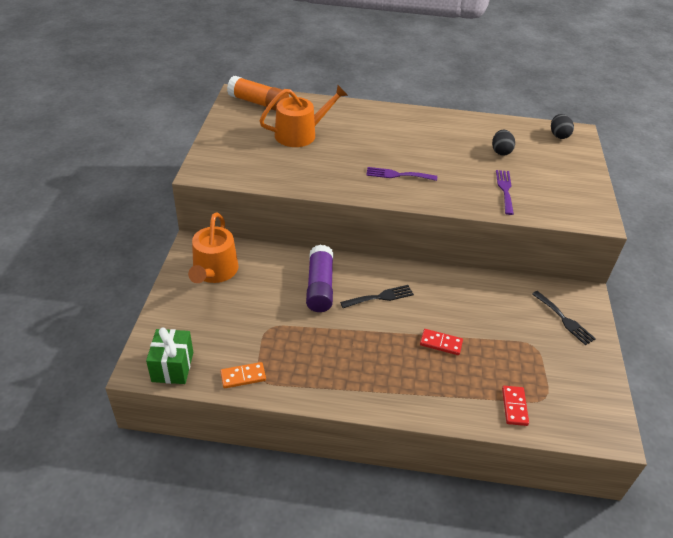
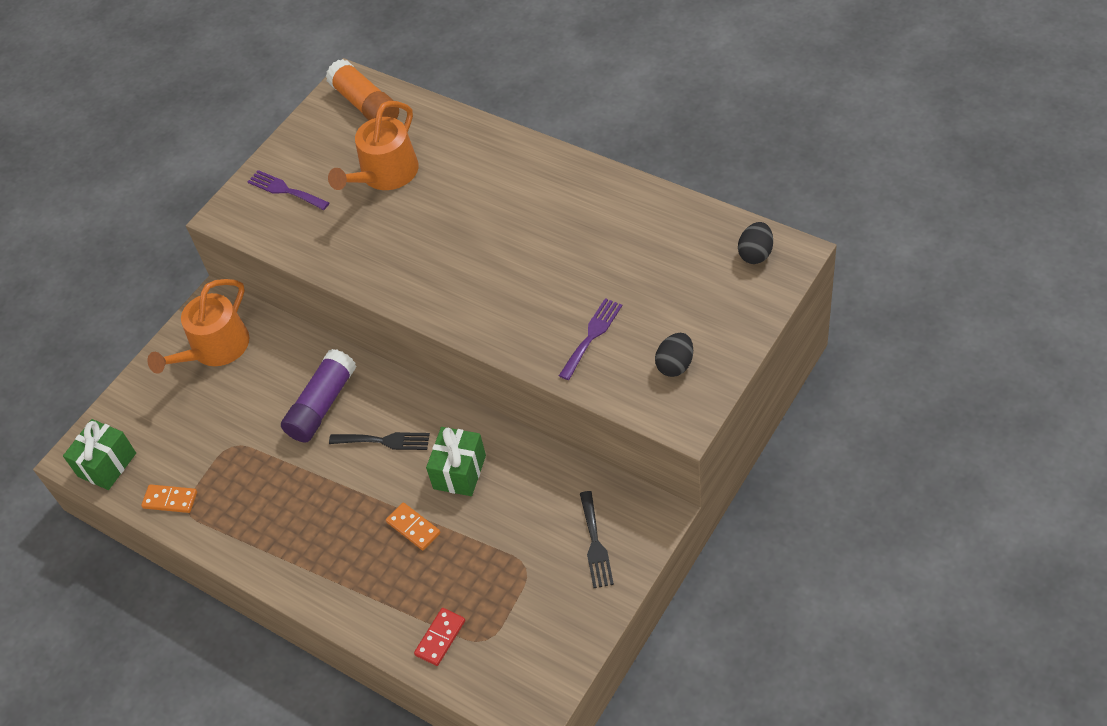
camera: 35 degrees right, 10 degrees up
(300, 134) = (385, 174): orange watering can -> orange watering can turned 120 degrees clockwise
(397, 175) = (464, 275): purple fork -> purple fork (285, 190)
(441, 343) = (413, 528): red domino -> orange domino
(445, 302) = (459, 472): none -> green gift
(501, 151) = (640, 266): black egg -> black egg (675, 365)

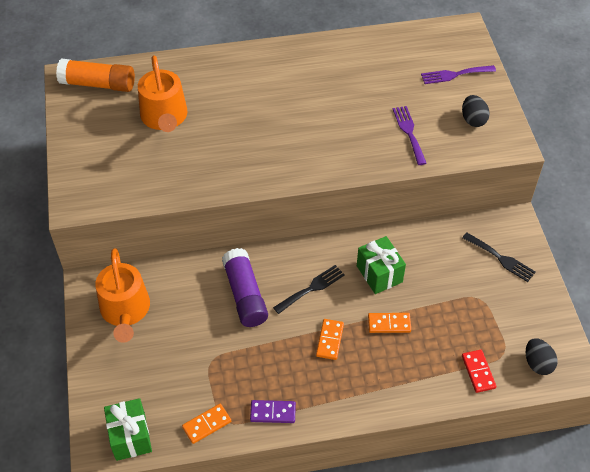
camera: 50 degrees left, 0 degrees up
(229, 531) = (273, 412): none -> purple domino
(285, 190) = (102, 165): purple fork -> purple fork (454, 75)
(345, 503) = (330, 340): none -> orange domino
(755, 254) = (445, 39): black egg -> black egg (537, 363)

